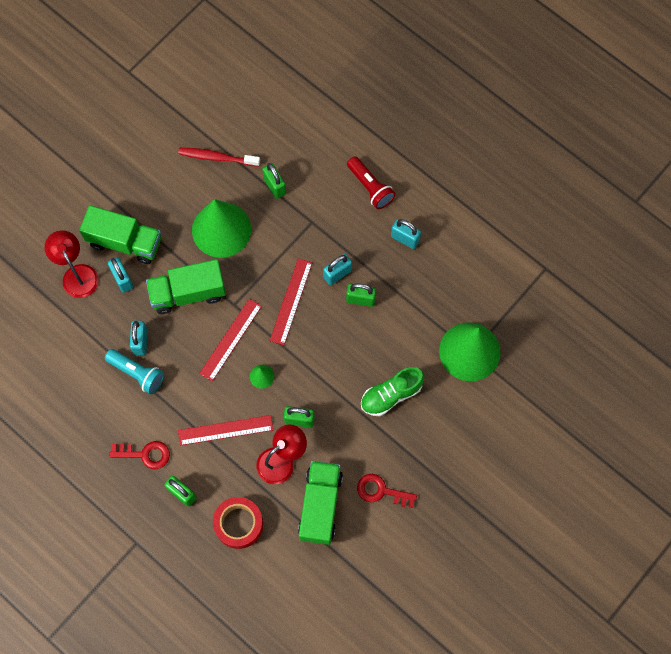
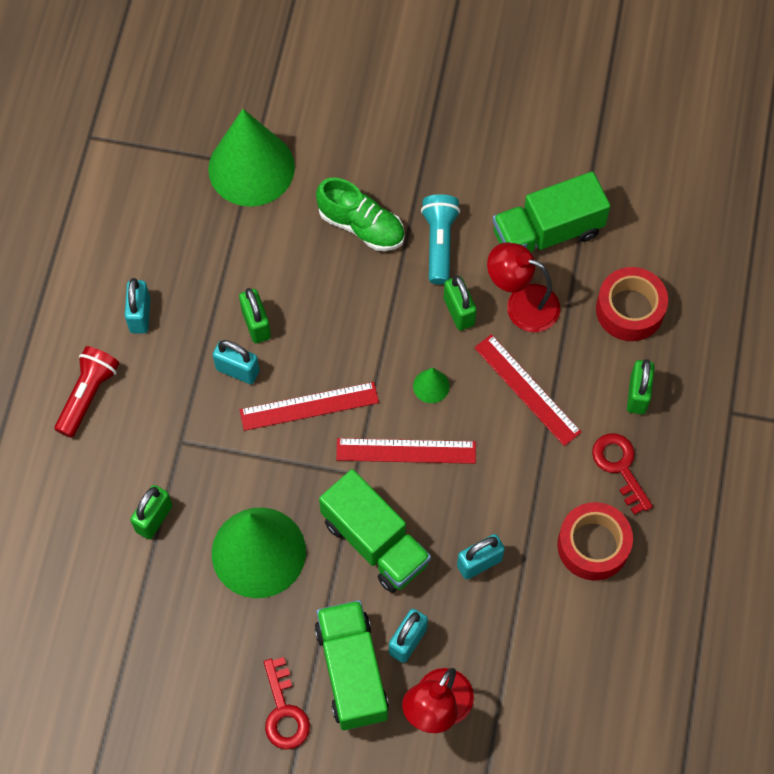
camera: 120 degrees left, 5 degrees down
(110, 410) = (593, 545): none -> red tape
(137, 373) = (524, 541): turquoise flashlight -> turquoise flashlight (439, 243)
(217, 157) = (152, 621): red toothbrush -> none
(381, 491) = (486, 177): red key -> red key (284, 712)

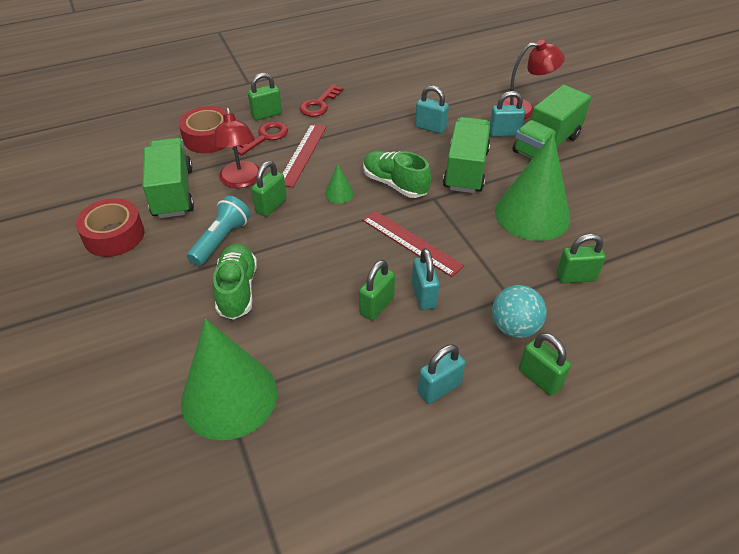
camera: 125 degrees left, 20 degrees down
(88, 395) = (539, 378): red flashlight -> green padlock
(147, 417) = (514, 327): none -> turquoise ball
(284, 712) = (600, 158): red key -> red key (265, 137)
(406, 451) = (395, 184): red ruler -> green shoe
(439, 243) = (221, 240): turquoise flashlight -> turquoise flashlight turned 150 degrees clockwise
(547, 233) = (173, 193): green truck -> green truck turned 135 degrees counterclockwise
(593, 545) = (375, 96): red tape -> red tape (114, 235)

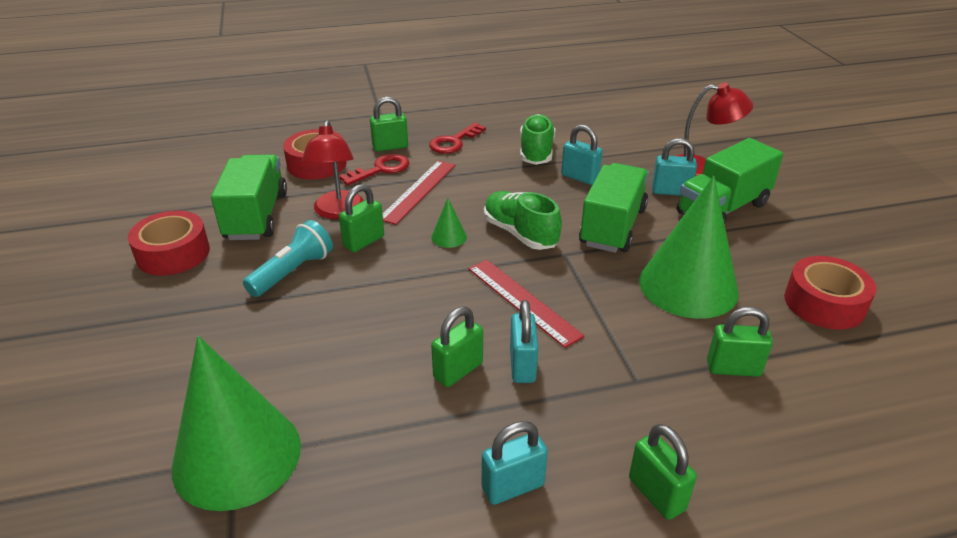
camera: 10 degrees right, 10 degrees down
(237, 290) = (292, 330): green shoe -> green shoe (536, 152)
(514, 327) = (635, 421): turquoise ball -> none
(632, 216) = (824, 303): none -> red tape

